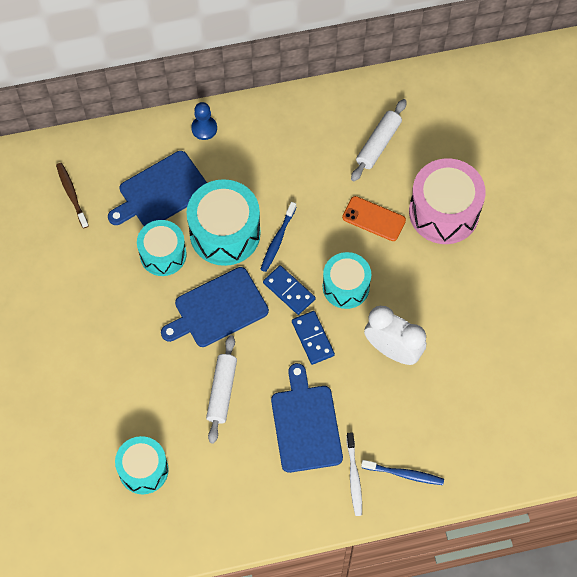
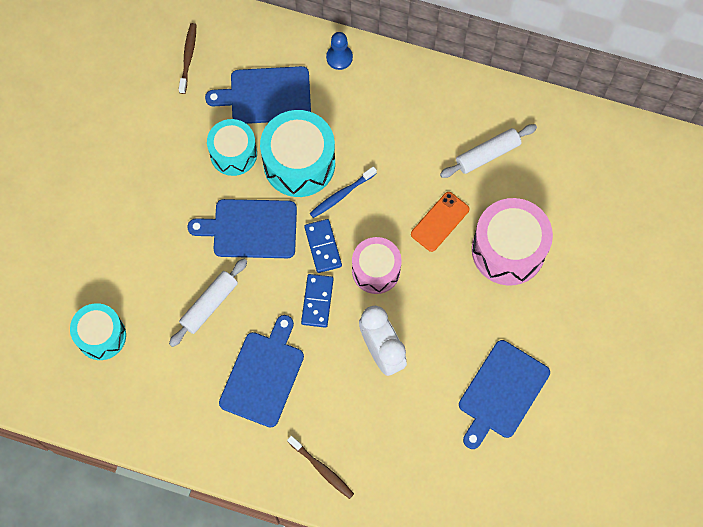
camera: 30 degrees right, 5 degrees up
(346, 286) = (376, 270): turquoise drum -> pink drum
(354, 477) = (276, 446): white toothbrush -> none
(374, 219) = (440, 222): orange phone -> orange phone turned 75 degrees clockwise
(404, 474) = (322, 469): blue toothbrush -> brown toothbrush
(511, 329) = (502, 392): none -> blue cutting board

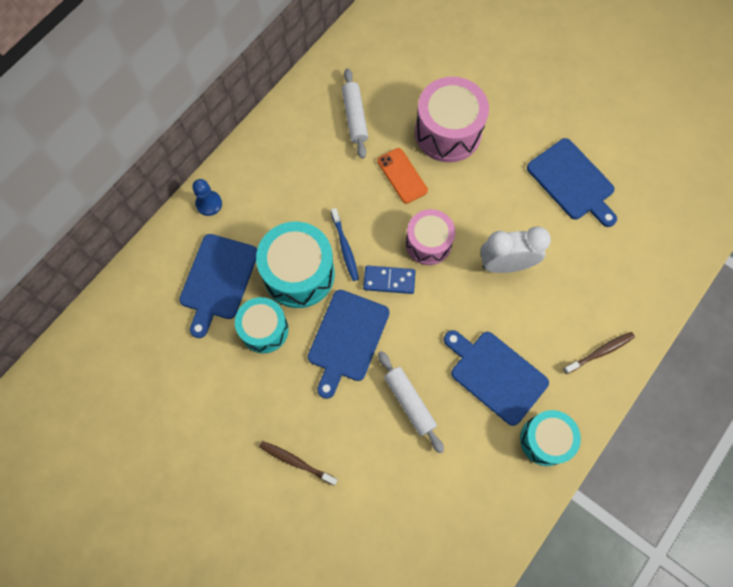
camera: 70 degrees left, 0 degrees up
(101, 336) = (405, 520): turquoise drum -> turquoise drum (545, 440)
(188, 57) = (144, 339): brown toothbrush -> brown toothbrush (296, 462)
(317, 301) = (440, 303): blue domino -> none

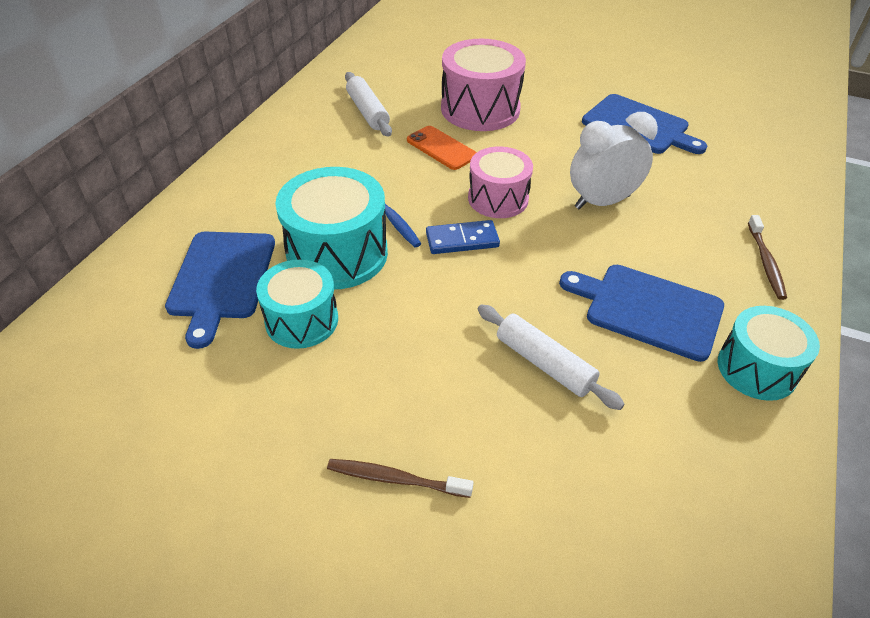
camera: 15 degrees left, 25 degrees down
(209, 204) = (197, 207): blue pawn -> none
(347, 339) = (427, 309): blue cutting board -> none
(600, 352) = (765, 262): brown toothbrush -> brown toothbrush turned 135 degrees clockwise

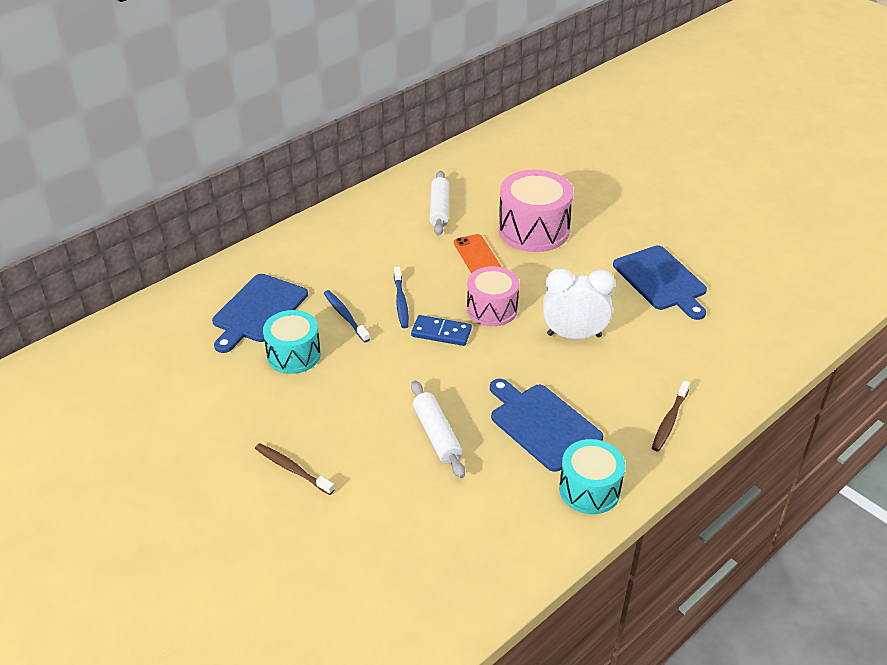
camera: 25 degrees right, 5 degrees down
(337, 253) = (345, 316): turquoise drum -> blue toothbrush

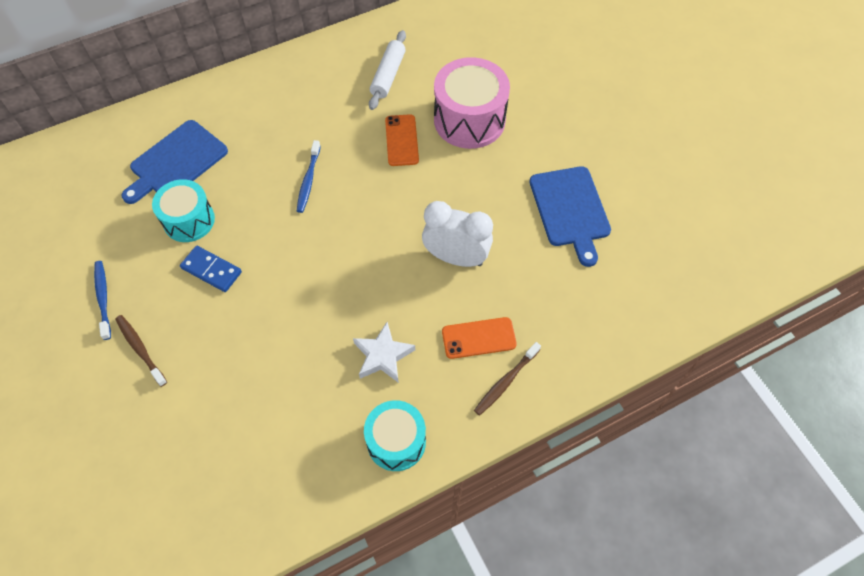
camera: 15 degrees right, 20 degrees up
(345, 316) = (251, 186): blue toothbrush -> blue toothbrush (103, 298)
(437, 435) = (281, 343): white rolling pin -> none
(441, 332) = (332, 225): blue domino -> blue domino (211, 270)
(492, 309) = (390, 208): pink drum -> none
(542, 424) = (383, 356): blue cutting board -> white star
(627, 392) = (478, 338): none -> orange phone

